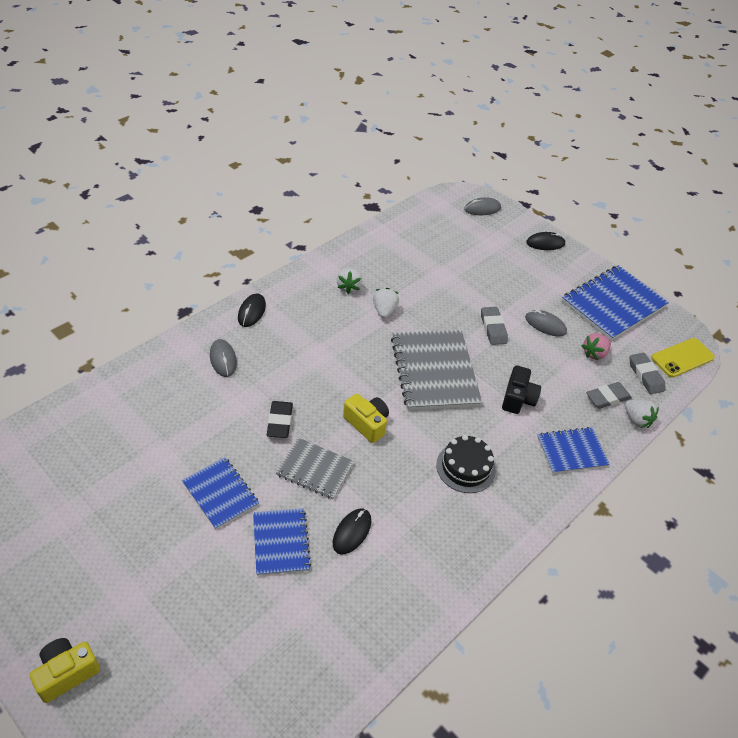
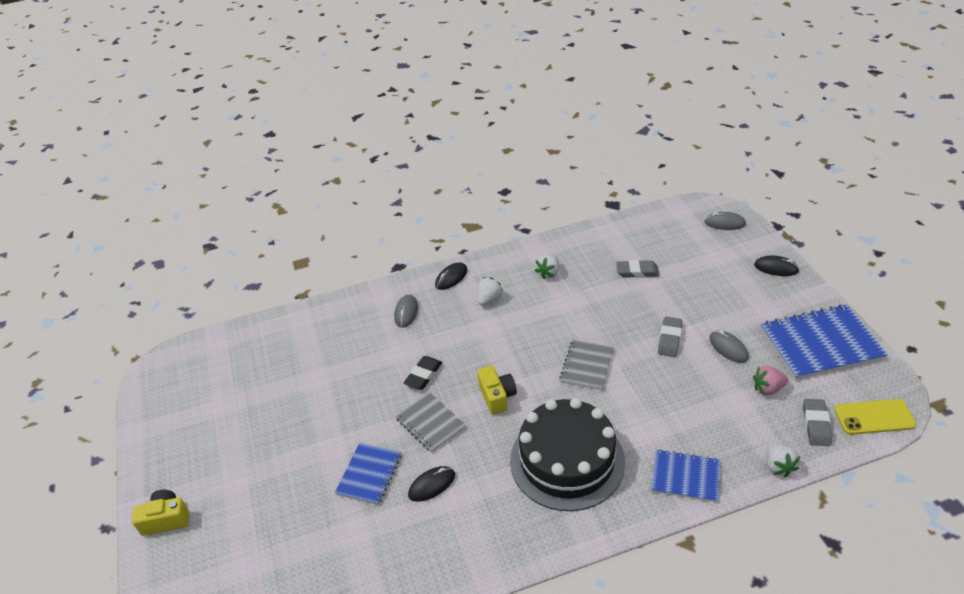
camera: 35 degrees right, 5 degrees down
(220, 493) = (344, 420): blue notebook -> none
(384, 311) = (569, 300): white strawberry -> white strawberry (489, 299)
(434, 371) = (586, 366): grey notebook -> grey notebook, size x0.58
(465, 467) = (567, 460): black cake -> black cake, size x1.92
(518, 398) = (657, 411): black camera -> none
(607, 398) = (757, 436): grey eraser -> grey eraser (637, 272)

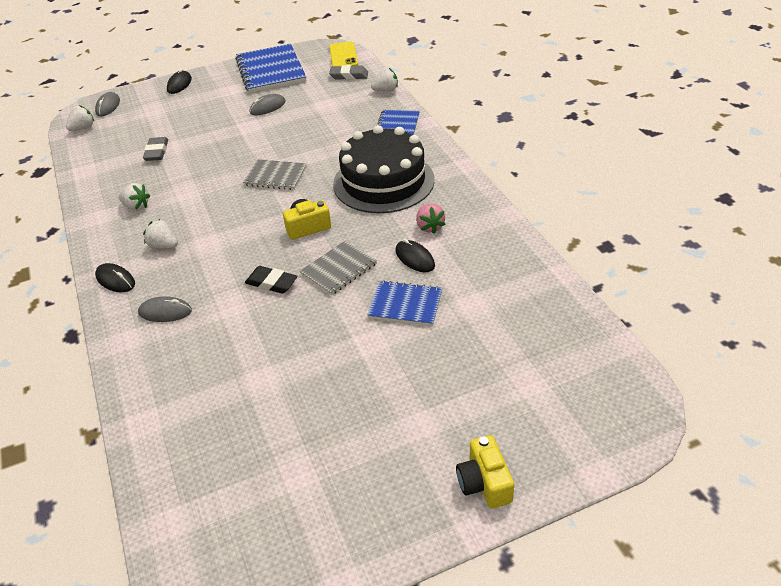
camera: 95 degrees left, 0 degrees up
(669, 339) = (251, 134): grey eraser -> none
(682, 215) = (83, 128): none -> white strawberry
(768, 388) = (313, 92): pink strawberry -> pink strawberry (430, 227)

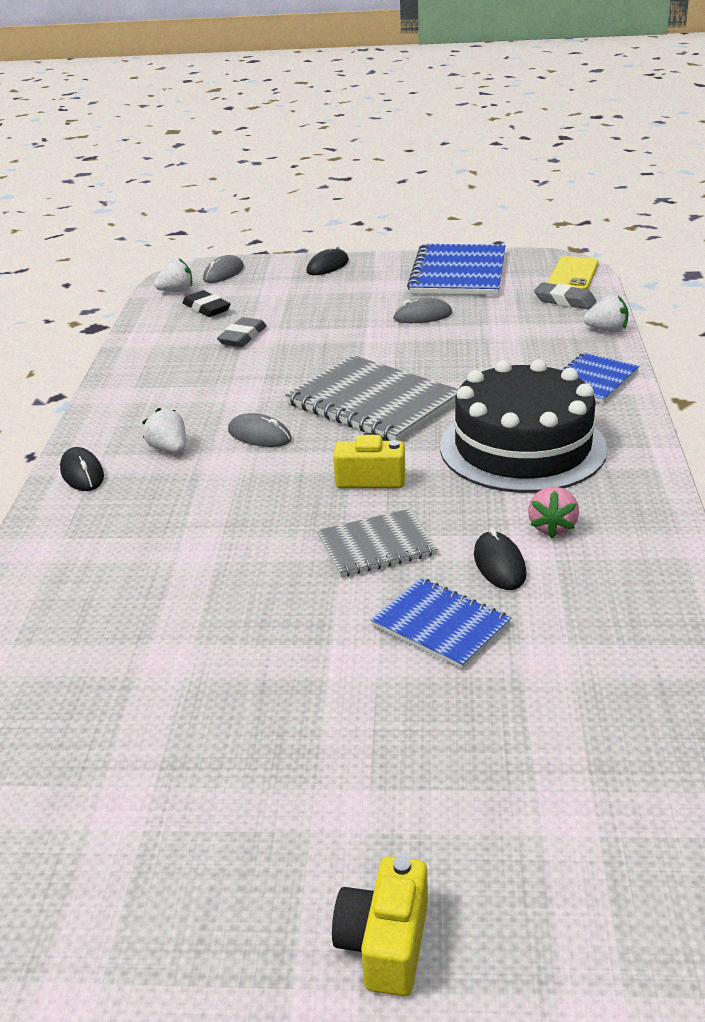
camera: 25 degrees right, 10 degrees down
(136, 206) = (171, 394): white strawberry -> none
(165, 312) = (111, 530): grey mouse -> grey mouse (259, 435)
(271, 283) = (271, 536): black eraser -> black eraser (207, 308)
(275, 176) = (373, 402): grey notebook -> grey notebook, size x1.71

